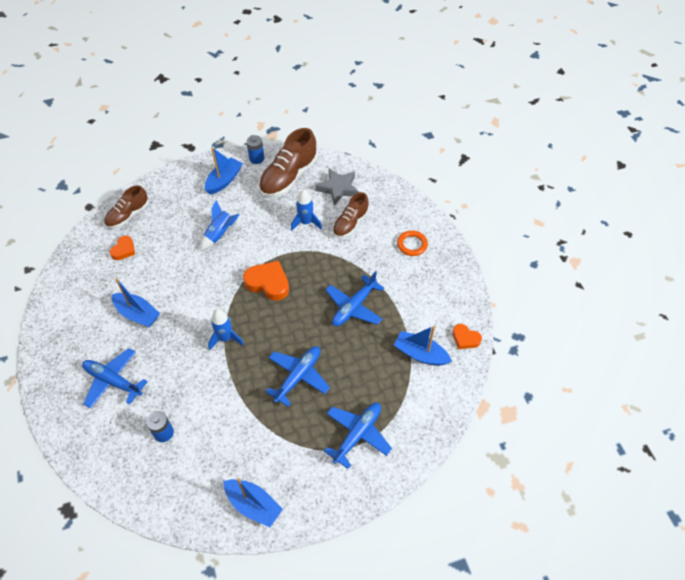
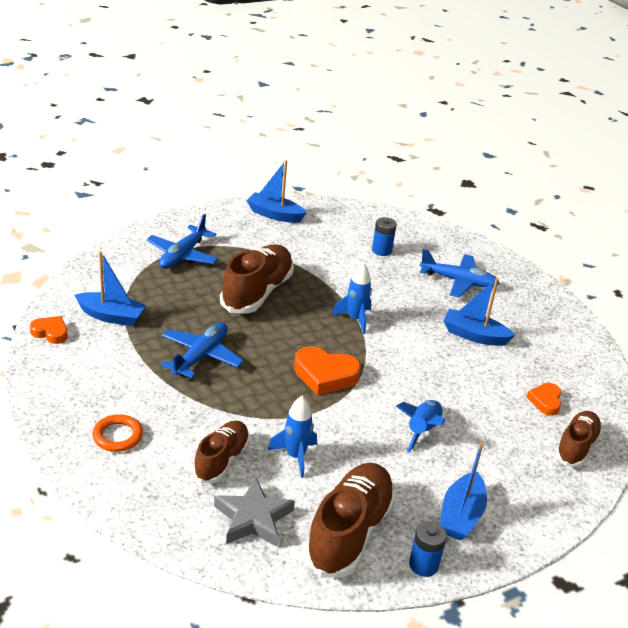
camera: 165 degrees right, 20 degrees down
(298, 376) = (257, 292): blue plane -> brown shoe

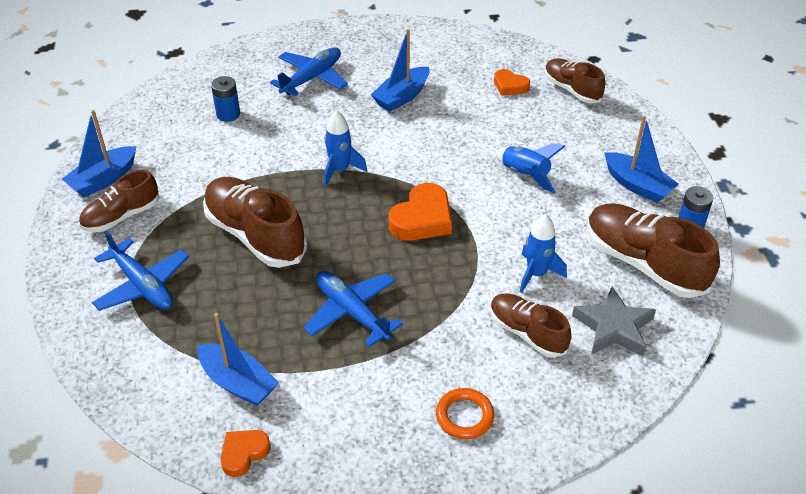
camera: 65 degrees left, 10 degrees up
(111, 316) = (238, 382): blue boat -> blue boat turned 90 degrees clockwise
(243, 231) = (121, 216): none -> brown shoe

